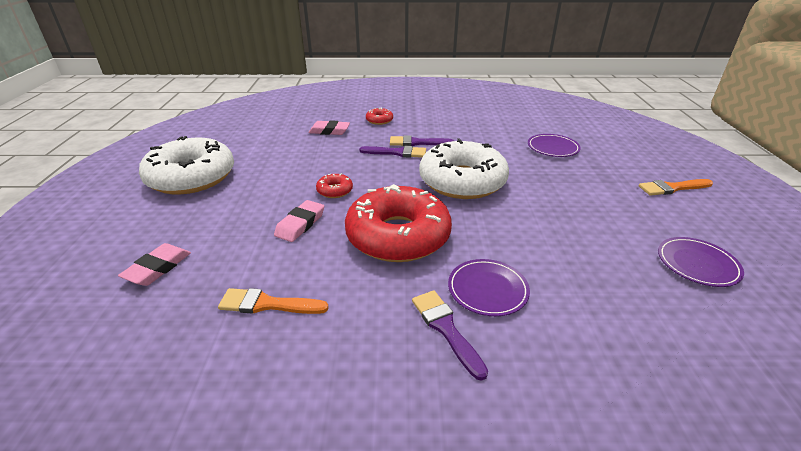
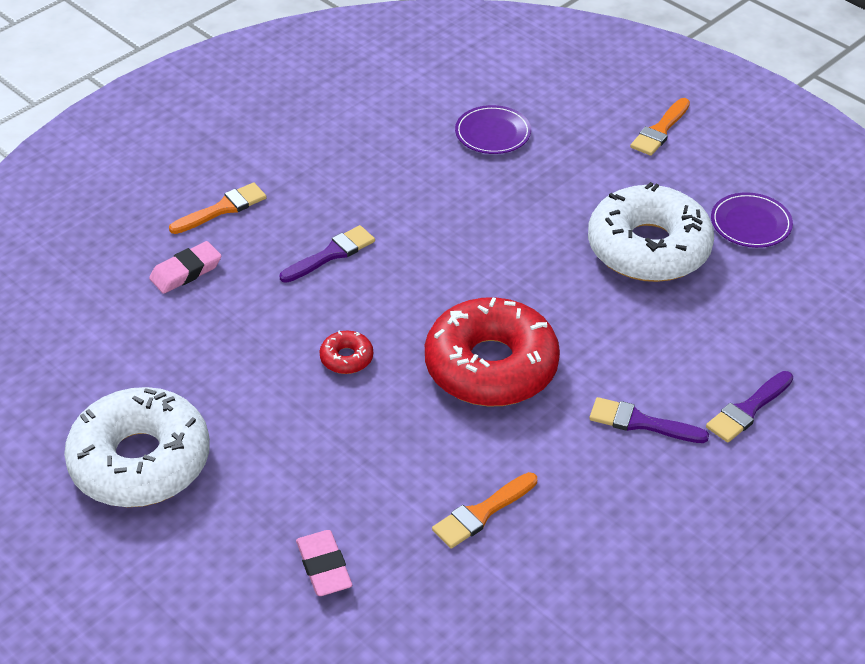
camera: 45 degrees left, 10 degrees up
(300, 224) = (379, 422): pink eraser -> none
(379, 120) = (222, 209): red donut -> orange brush
(417, 143) = (331, 221): purple brush -> purple brush (748, 410)
(462, 181) = (461, 252): white donut -> white donut (648, 248)
(487, 289) = (630, 365): purple plate -> none

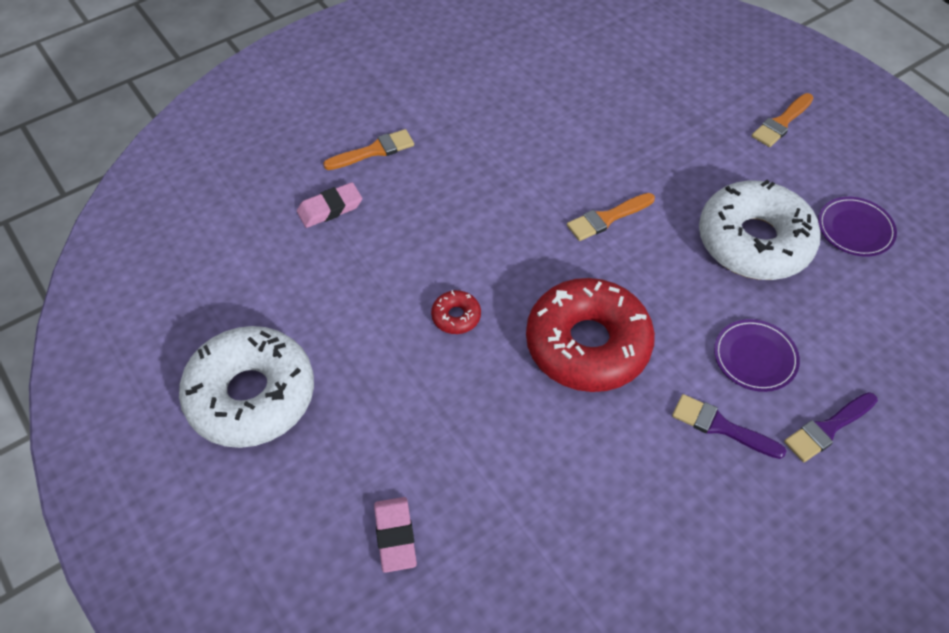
camera: 10 degrees right, 10 degrees up
(331, 254) = (461, 208): purple brush -> none
(482, 513) = (553, 502): orange brush -> orange brush (607, 218)
(493, 133) = (627, 106): purple plate -> purple plate (755, 357)

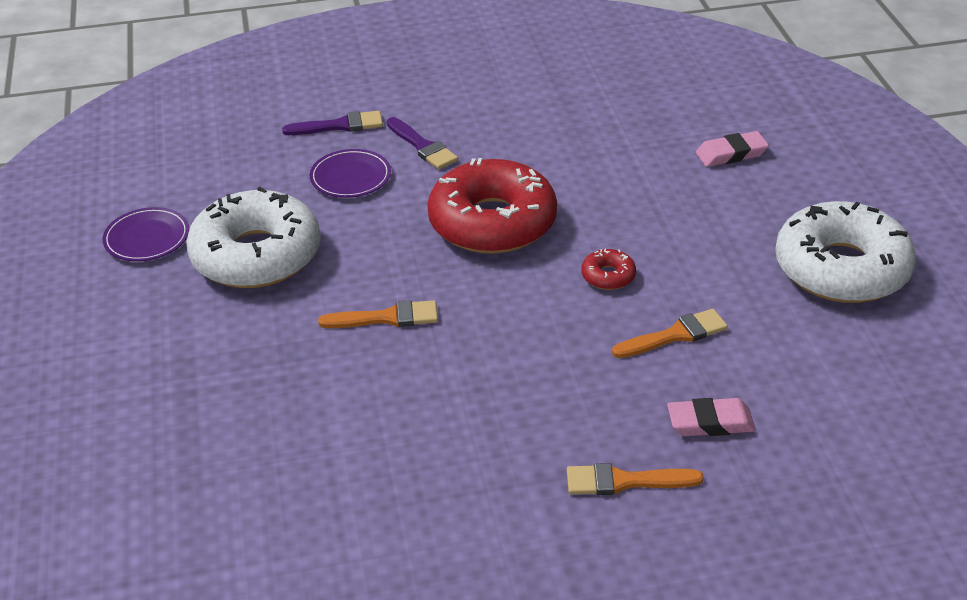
camera: 155 degrees left, 15 degrees down
(395, 536) = (731, 154): pink eraser -> pink eraser turned 60 degrees clockwise
(781, 123) = (88, 358): orange brush -> orange brush (675, 335)

